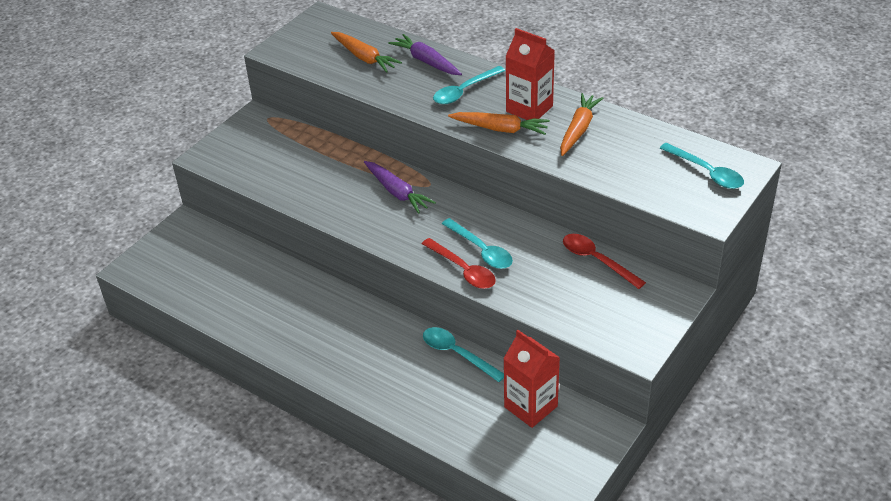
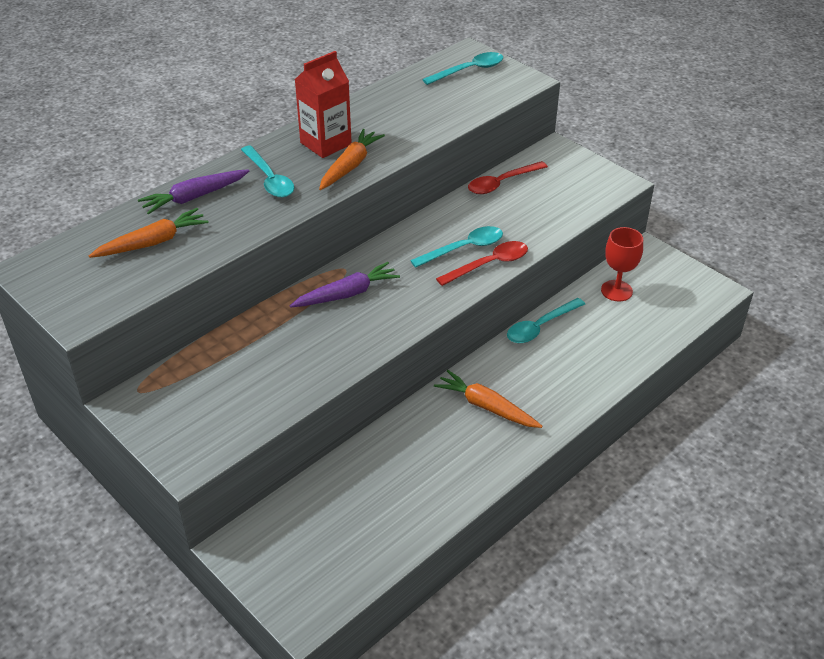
camera: 80 degrees left, 0 degrees up
(530, 406) = (616, 291): red carton -> red goblet
(578, 130) = (376, 121): orange carrot -> orange carrot (486, 407)

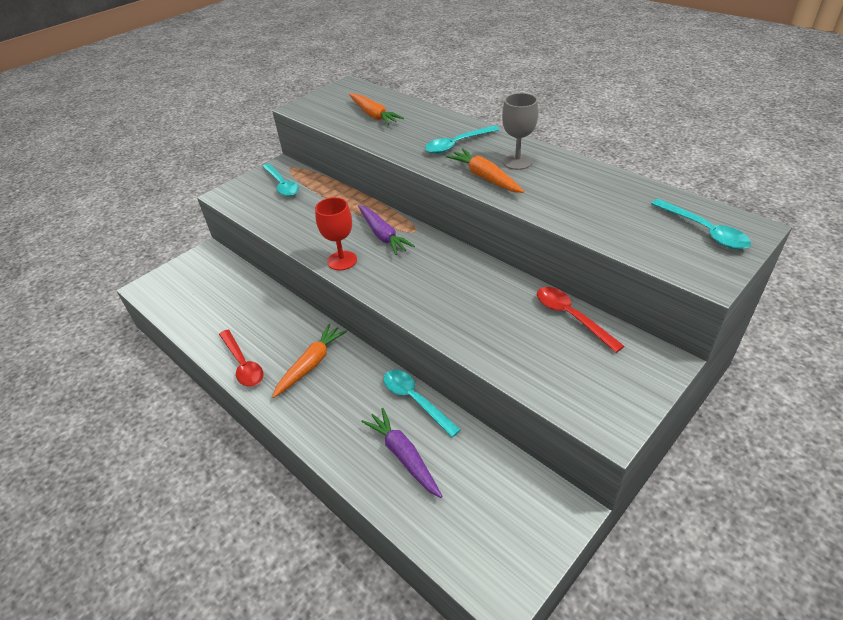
camera: 90 degrees right, 0 degrees up
(194, 197) = (428, 120): purple carrot -> purple carrot (403, 456)
(325, 143) = (517, 162): red carton -> grey goblet
(350, 166) = (485, 177): orange carrot -> orange carrot turned 150 degrees counterclockwise
(464, 248) = (451, 296): turquoise spoon -> turquoise spoon (282, 185)
(489, 264) = (428, 314): red spoon -> red spoon (243, 364)
(616, 291) = (482, 471): red goblet -> red goblet (342, 260)

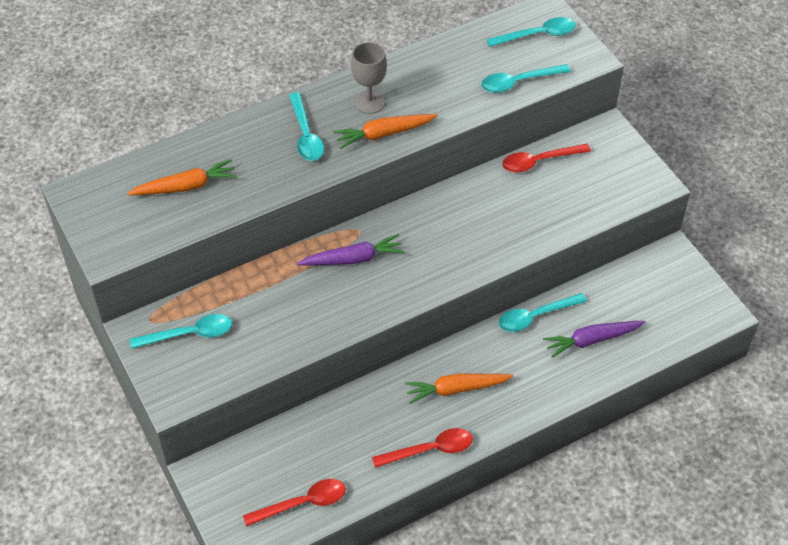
camera: 75 degrees left, 10 degrees up
(184, 306) = (302, 503): none -> red spoon
(311, 364) = (456, 389): orange carrot -> orange carrot turned 60 degrees counterclockwise
(342, 260) = (379, 302): red goblet -> none
(620, 235) = (518, 82): none -> turquoise spoon

